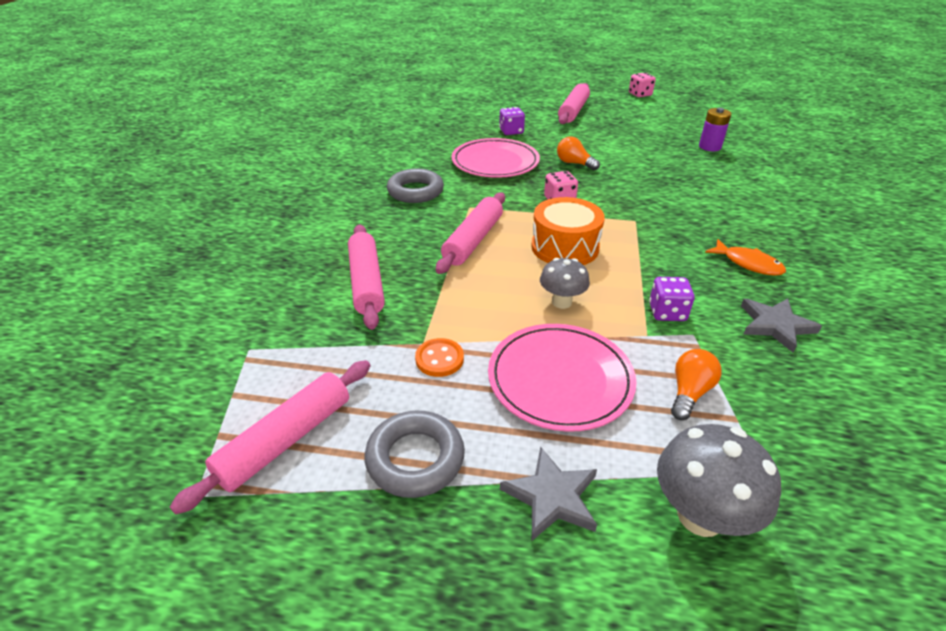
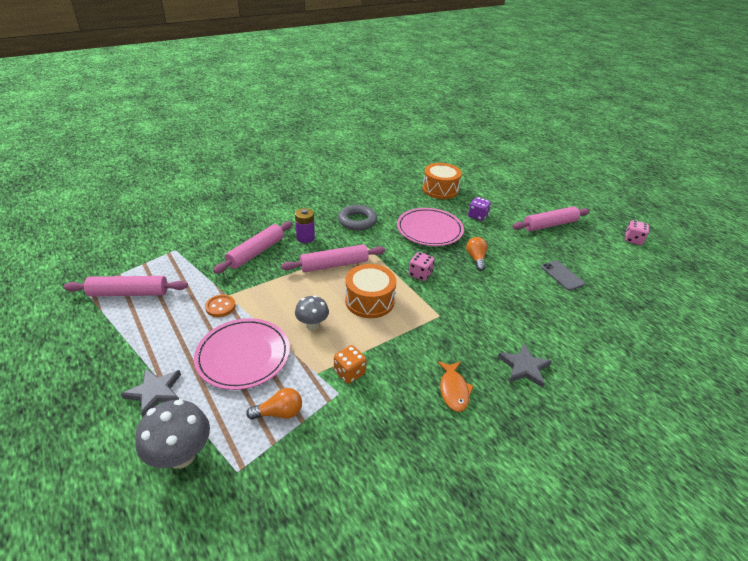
camera: 45 degrees right, 0 degrees up
(415, 459) = (146, 335): grey ring -> none
(438, 126) = (440, 189): none -> orange drum
(649, 141) = (562, 275): none -> grey phone
(667, 312) = (349, 372): purple dice -> orange dice
(709, 147) = (603, 308): purple battery -> purple battery (305, 238)
(775, 325) = (391, 430): grey star -> grey star (524, 367)

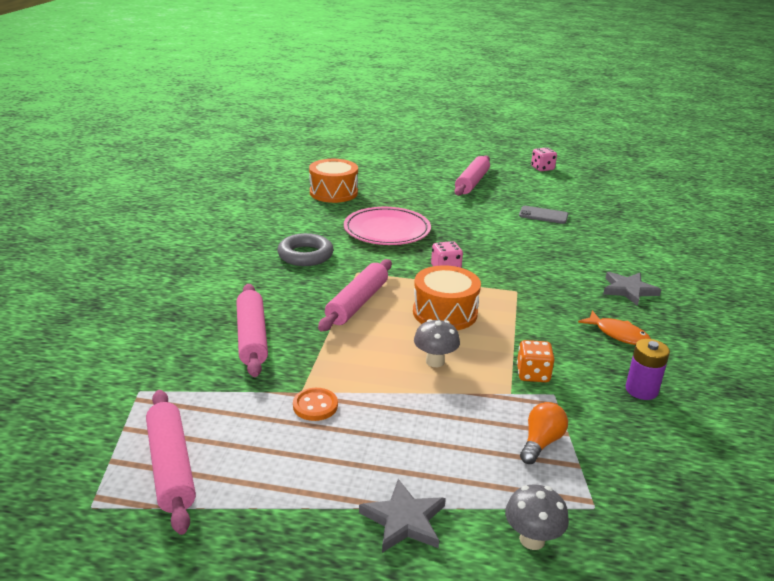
camera: 45 degrees left, 10 degrees down
(129, 293) = (171, 467): pink rolling pin -> pink rolling pin turned 60 degrees counterclockwise
(181, 455) = (532, 539): grey mushroom -> grey mushroom, size x0.65
(243, 356) = (424, 427): pink plate -> none
(305, 238) = (280, 296): purple battery -> purple battery (641, 390)
(476, 259) = (465, 234): orange light bulb -> none
(477, 216) = (406, 201): purple dice -> none

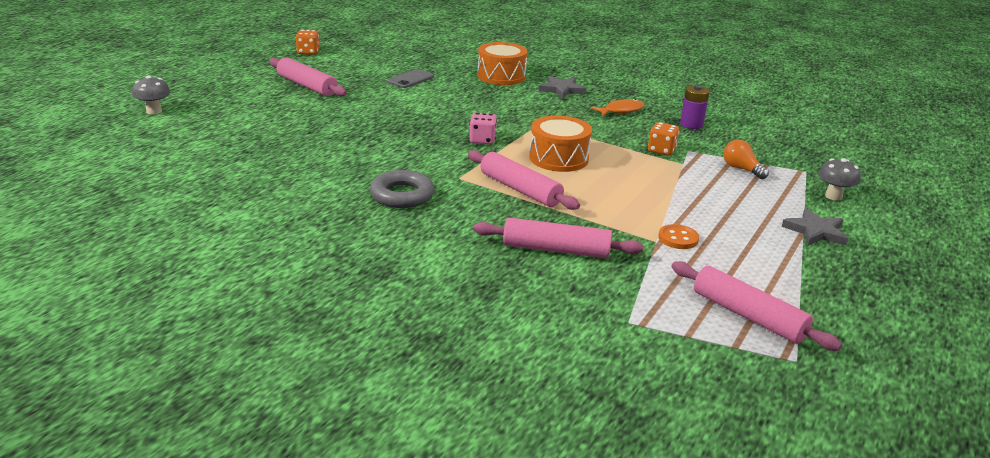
camera: 70 degrees left, 0 degrees up
(171, 467) = (748, 316): pink rolling pin -> pink rolling pin turned 45 degrees clockwise
(333, 193) = (254, 152): orange drum -> orange drum (501, 76)
(387, 230) = (380, 146): pink plate -> none
(435, 361) = (631, 179): grey mushroom -> grey mushroom (154, 111)
(542, 168) = (308, 52): pink dice -> orange dice

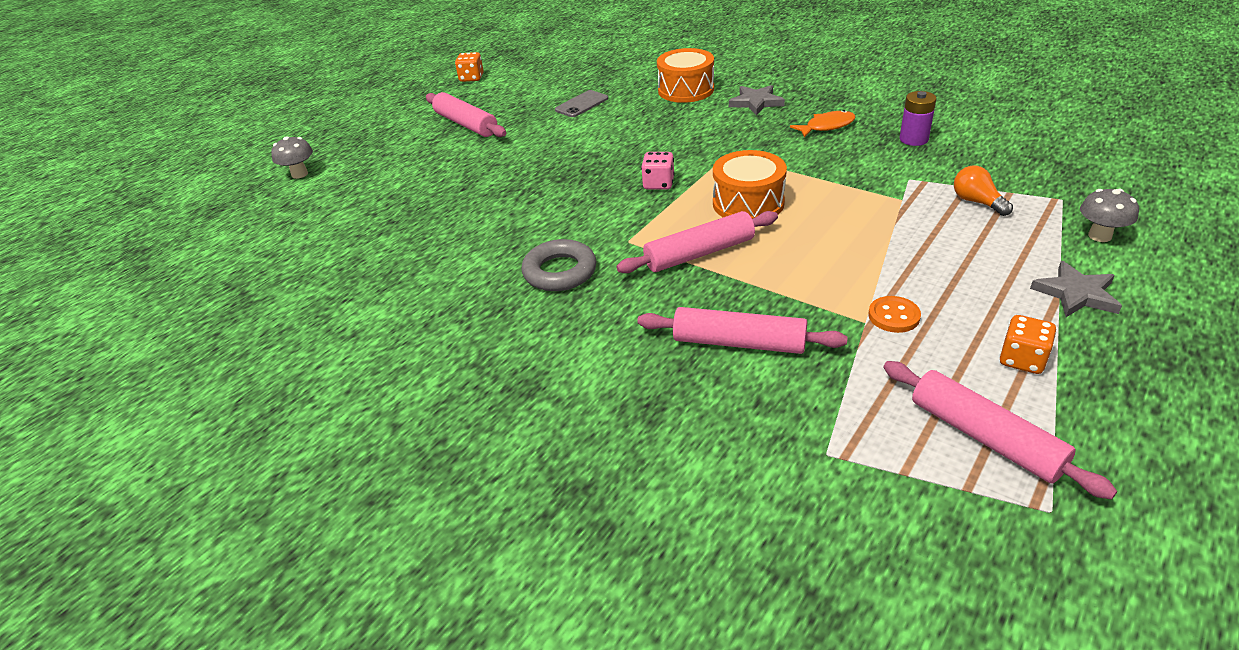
camera: 10 degrees right, 10 degrees up
(520, 189) = (699, 253): pink rolling pin -> pink rolling pin turned 75 degrees counterclockwise
(661, 150) = (875, 181): orange dice -> orange dice (1022, 360)

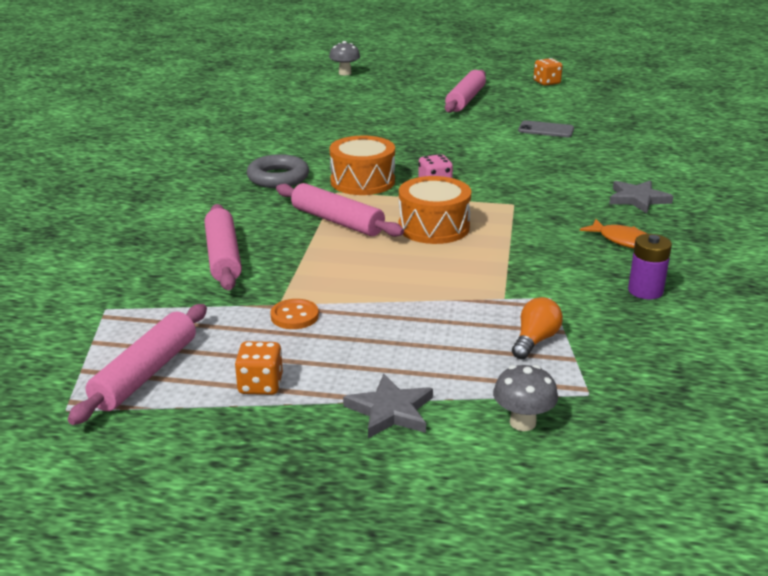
camera: 60 degrees right, 10 degrees down
(686, 90) = (626, 164): orange drum -> orange drum (362, 181)

